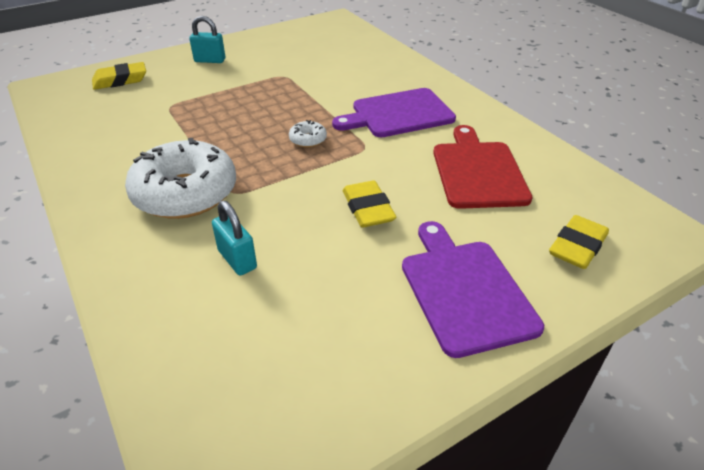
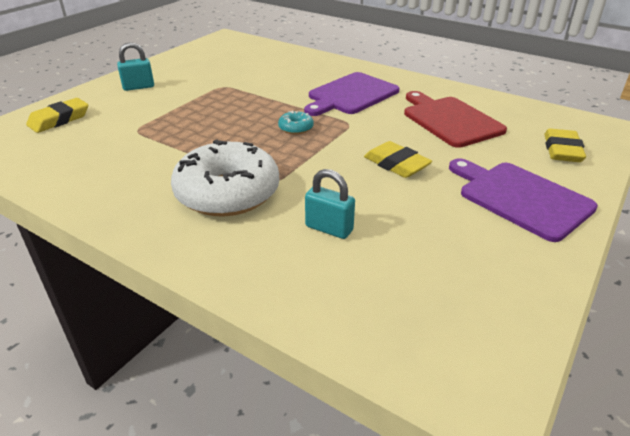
camera: 25 degrees left, 5 degrees down
(308, 139) = (296, 128): white donut -> turquoise donut

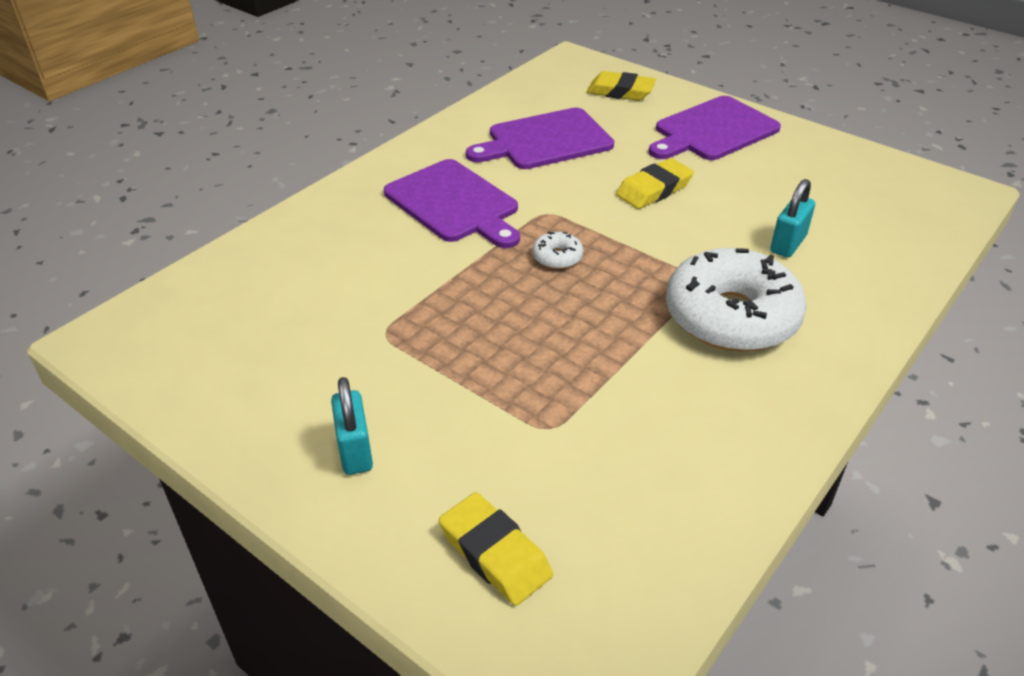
camera: 85 degrees left, 5 degrees up
(296, 128) = (557, 257): turquoise donut -> white donut
(449, 120) = (545, 141): red cutting board -> purple cutting board

